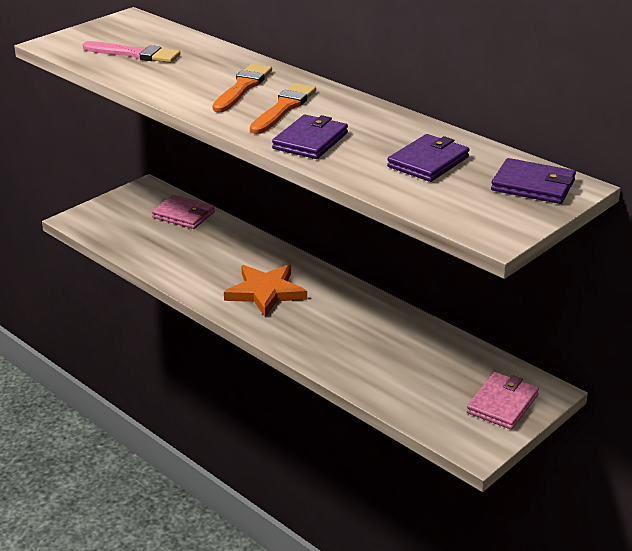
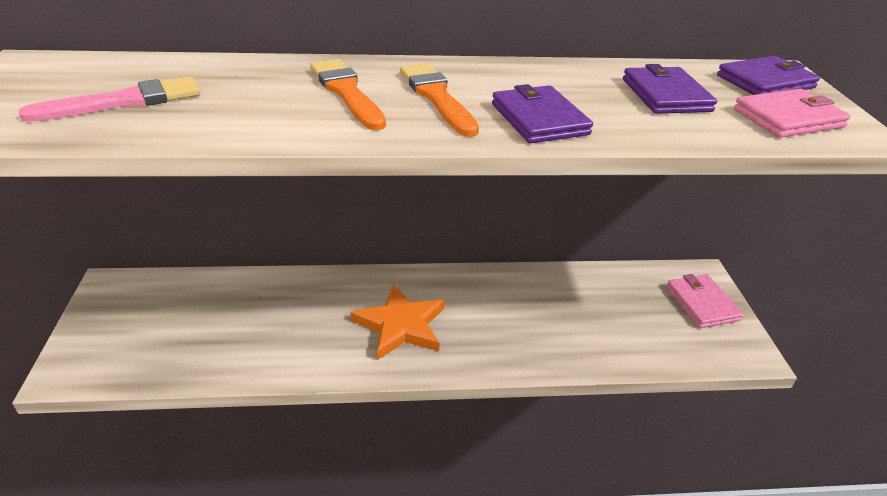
camera: 50 degrees left, 5 degrees up
(183, 215) = (198, 293): pink wallet -> pink wallet (788, 118)

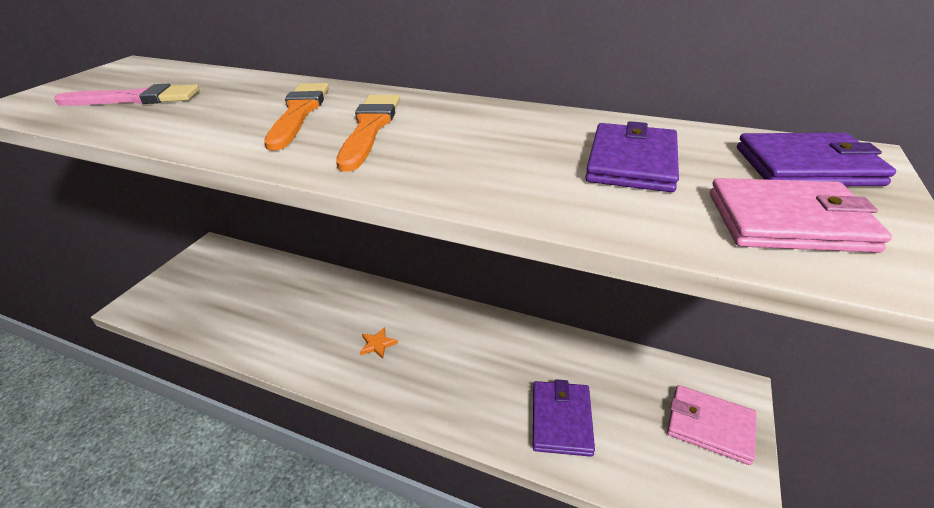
camera: 30 degrees right, 0 degrees up
(401, 325) = (377, 344): orange star -> orange star, size x0.42
(539, 119) = (439, 165): purple wallet -> purple wallet (561, 420)
(702, 303) = (709, 426): pink wallet -> pink wallet turned 75 degrees counterclockwise

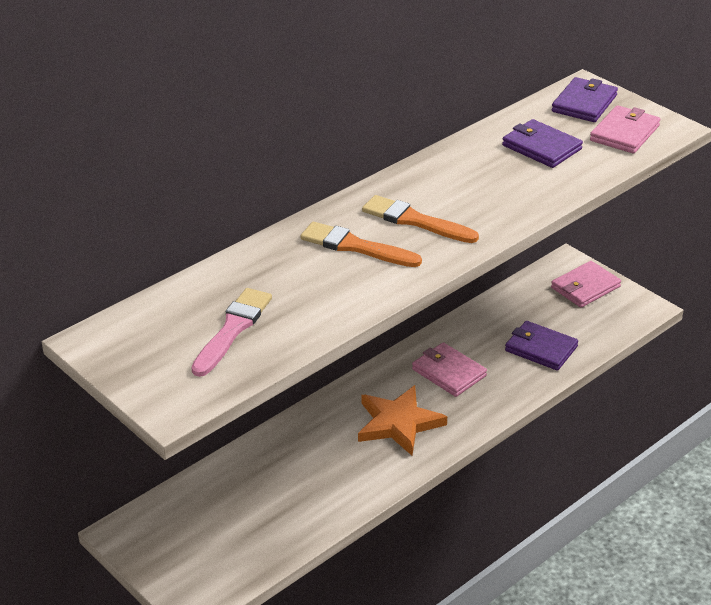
camera: 65 degrees left, 0 degrees up
(377, 344) = (398, 423): orange star -> orange star, size x2.39
(470, 354) = (449, 372): none -> pink wallet

